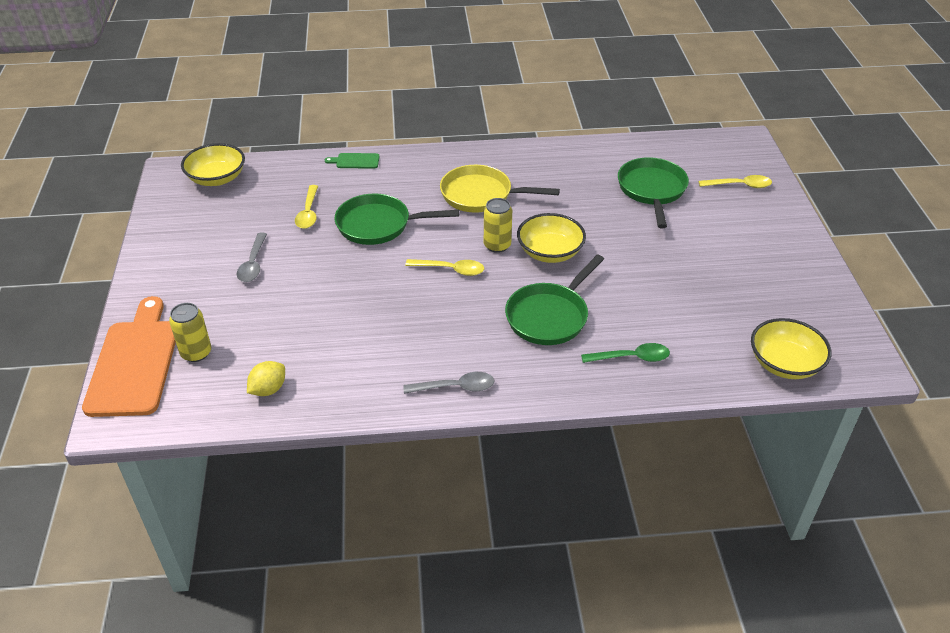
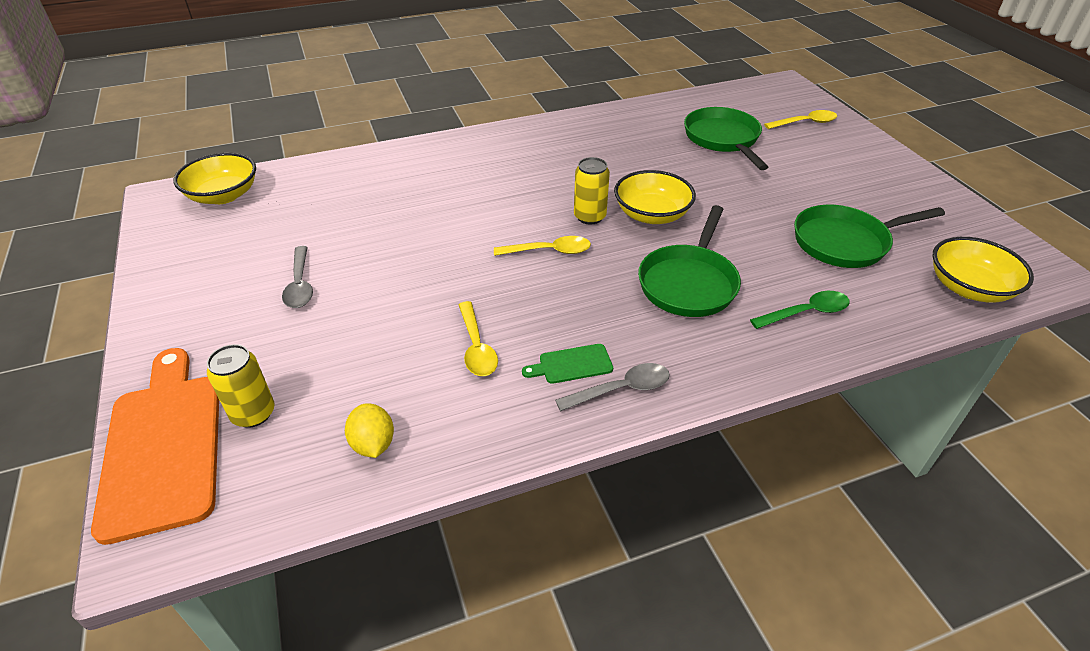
camera: 15 degrees left, 0 degrees up
(268, 389) = (373, 444): yellow lemon -> yellow lemon turned 45 degrees counterclockwise
(308, 213) = (352, 216): yellow spoon -> yellow spoon (476, 347)
(355, 161) = (388, 155): green cutting board -> green cutting board (572, 364)
(378, 225) = (442, 216): green pan -> green pan (845, 242)
(481, 195) = (546, 169): yellow pan -> none

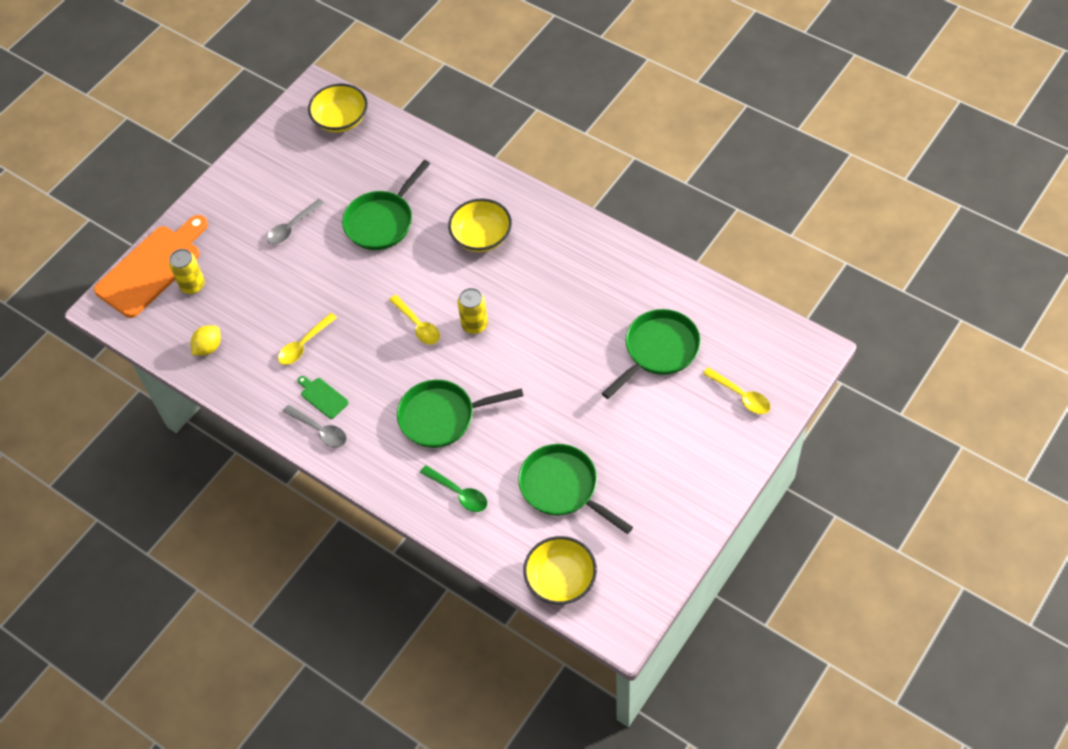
camera: 60 degrees right, 15 degrees up
(387, 221) = (382, 221): none -> green pan
(651, 214) = (506, 358): yellow bowl -> yellow bowl (481, 236)

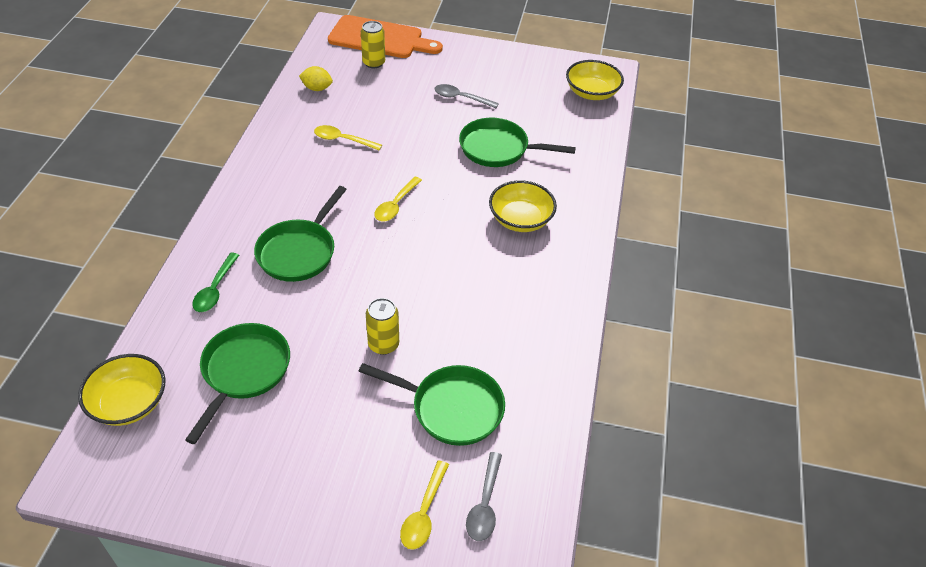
camera: 60 degrees right, 10 degrees down
(320, 430) = (257, 175): grey spoon -> grey spoon (485, 504)
(323, 397) = (292, 167): green cutting board -> none
(442, 417) = (299, 252): green pan -> green pan turned 120 degrees counterclockwise
(474, 324) = (415, 244): yellow can -> yellow can (383, 344)

